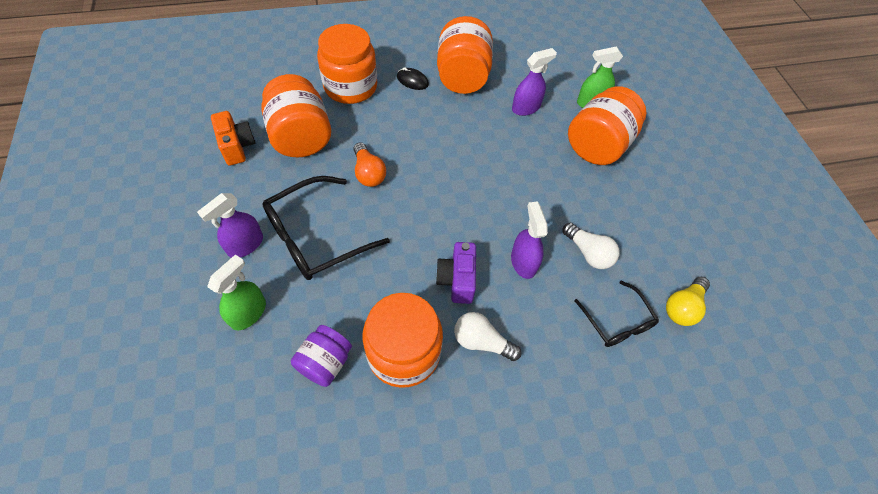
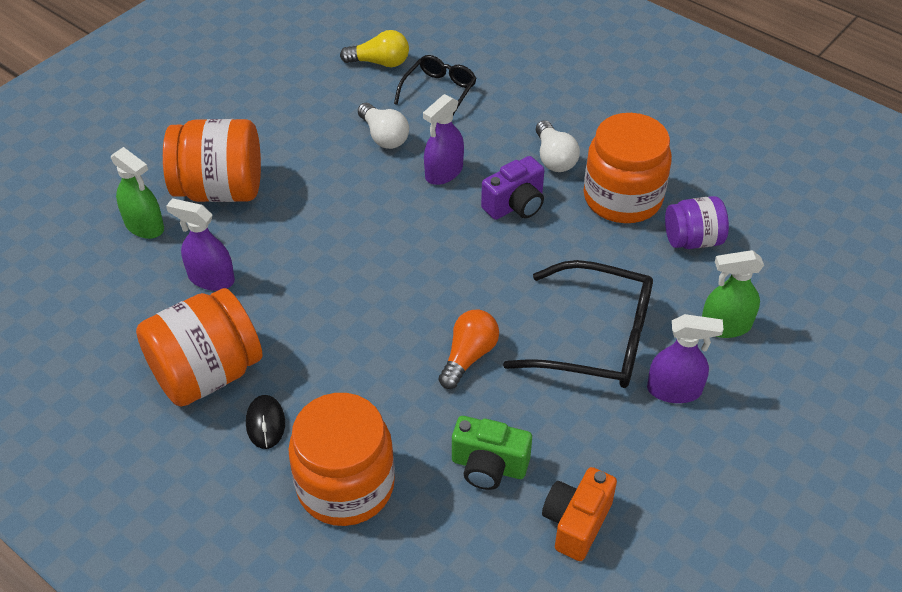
camera: 125 degrees left, 10 degrees down
(301, 137) = (488, 466): orange jar -> green camera
(588, 253) = (384, 136): white light bulb -> white light bulb turned 135 degrees clockwise

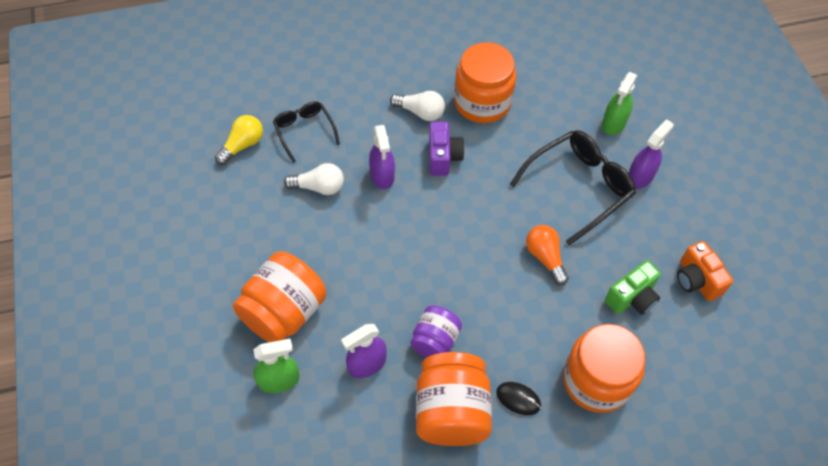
camera: 55 degrees left, 10 degrees up
(692, 240) = (541, 93): purple jar -> purple jar (435, 341)

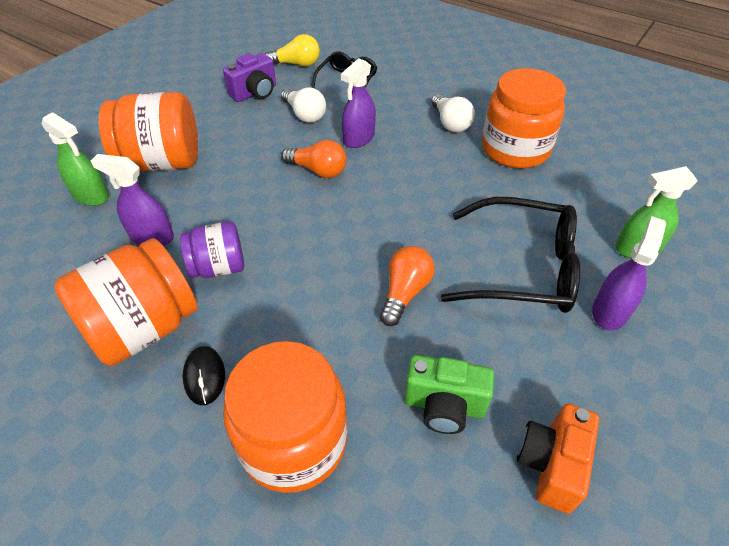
camera: 50 degrees right, 10 degrees down
(393, 224) = (318, 170): none -> orange light bulb
(443, 157) = (424, 160): purple camera -> purple camera (255, 93)
(640, 176) = (610, 311): purple spray bottle -> purple spray bottle turned 60 degrees counterclockwise

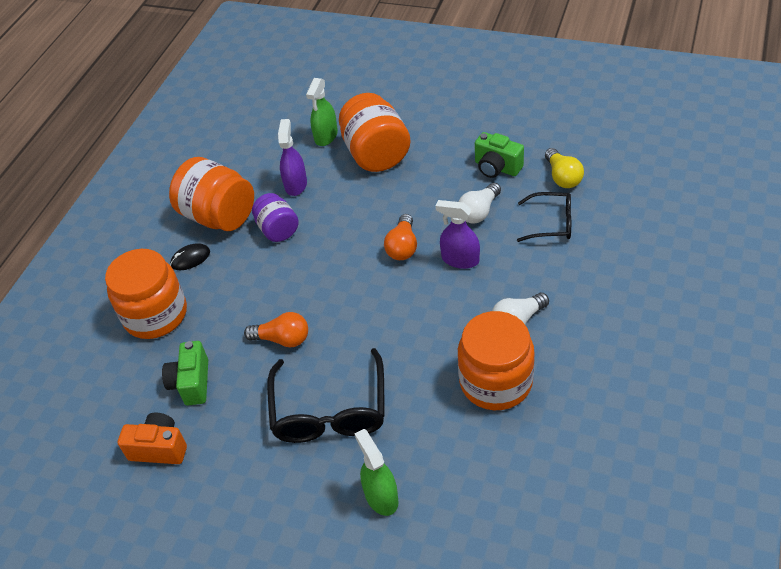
camera: 80 degrees right, 0 degrees up
(255, 93) = (497, 168): purple camera -> green camera
(610, 311) = (298, 477): purple spray bottle -> none

